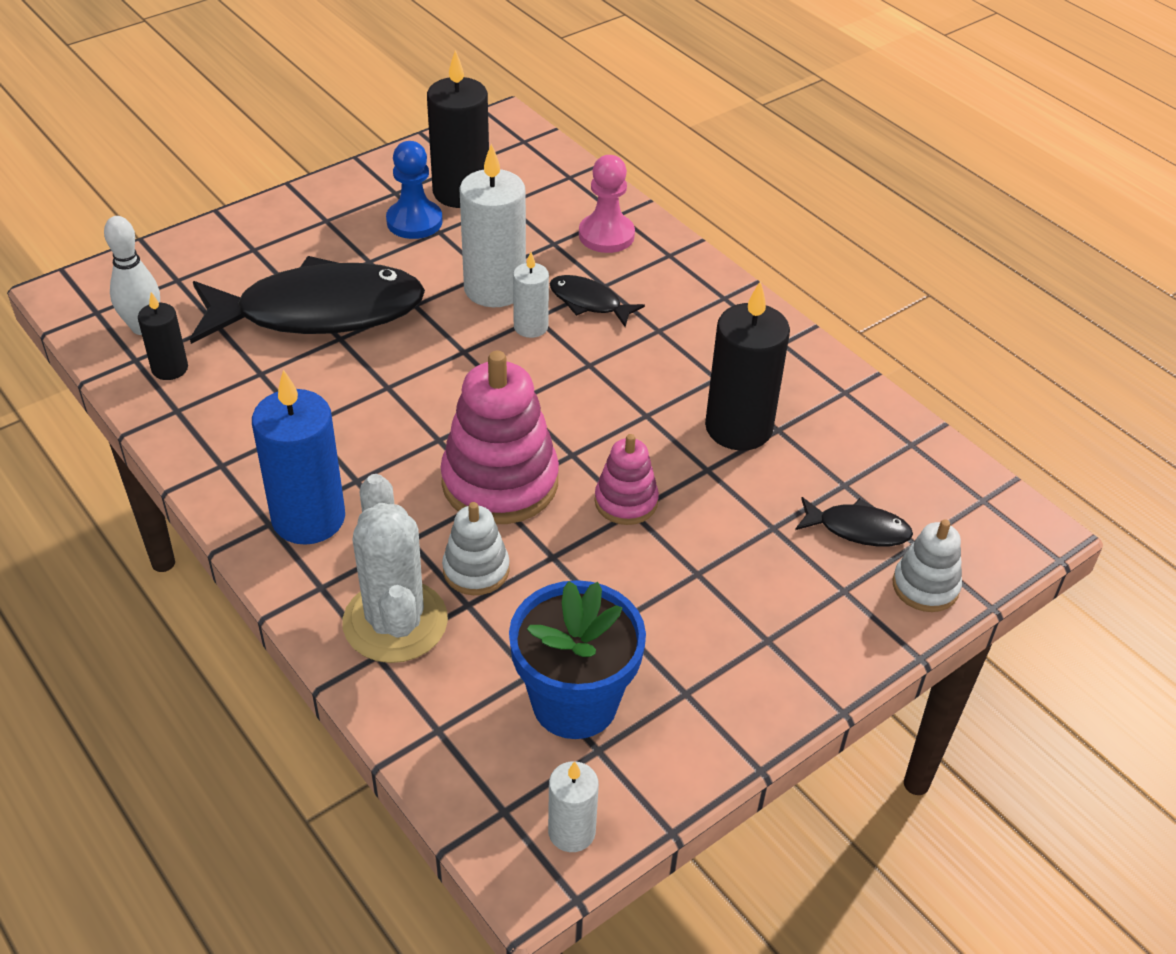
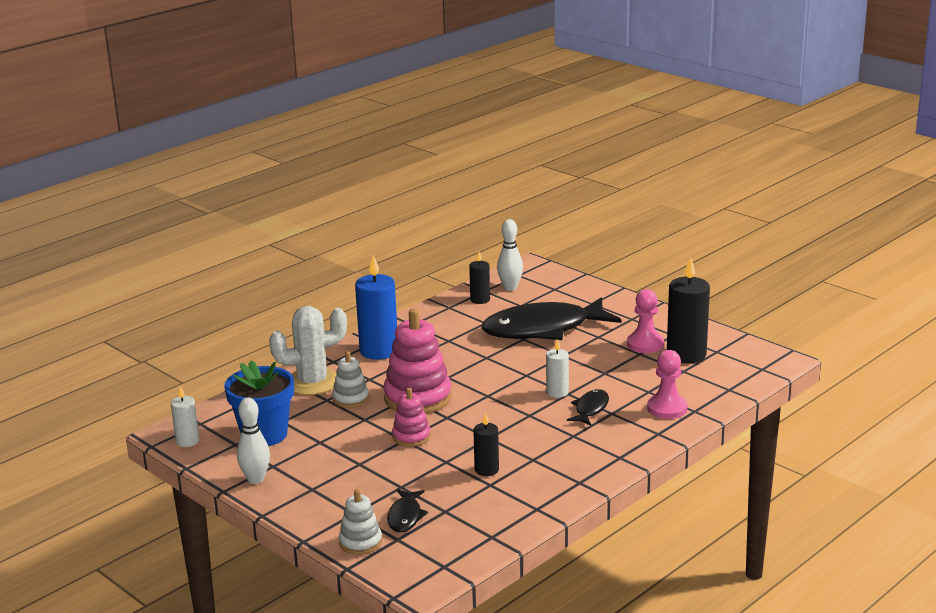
camera: 85 degrees right, 20 degrees down
(319, 312) = (543, 329): black fish -> black fish turned 90 degrees clockwise
(414, 222) = (645, 344): blue pawn -> pink pawn
(494, 289) = (589, 377): white candle -> none
(728, 719) = (256, 479): none -> white bowling pin
(738, 428) = (486, 470): black candle -> black candle, size x0.54

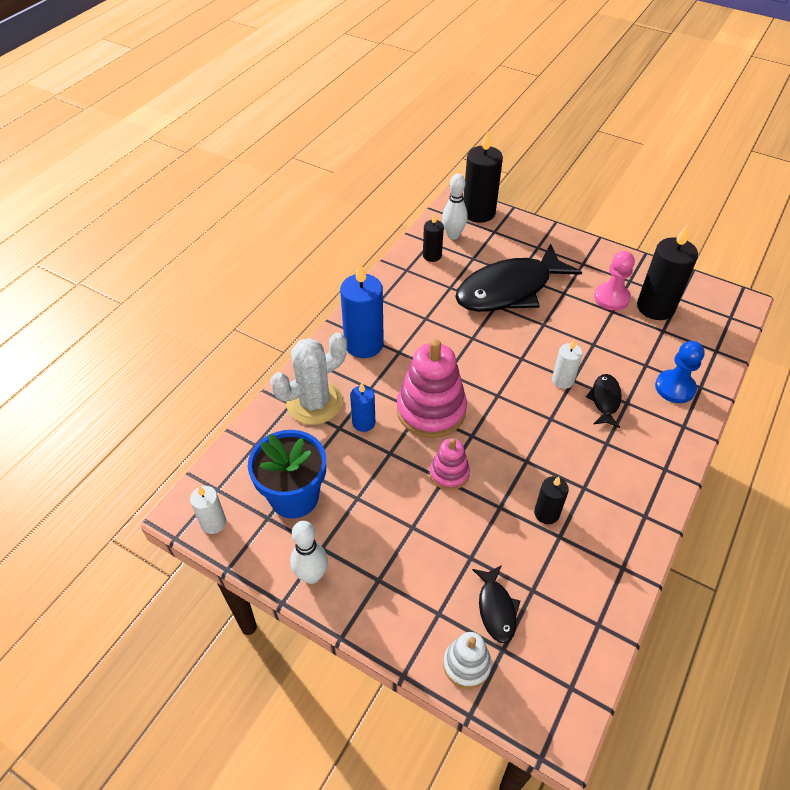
camera: 15 degrees left, 25 degrees up
(350, 399) = (363, 422): white stacking toy -> blue candle
(546, 274) = (478, 212): none -> black candle
(667, 408) = (675, 388): pink pawn -> blue pawn

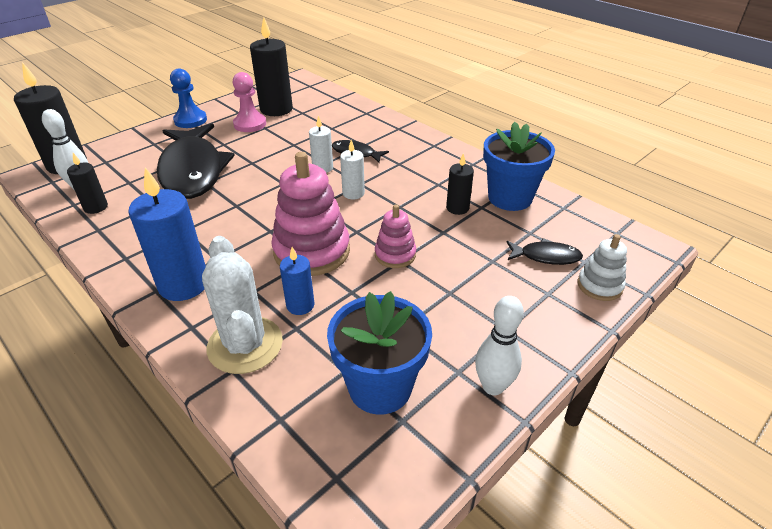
camera: 75 degrees left, 10 degrees down
(213, 523) = (392, 489): white candle -> white candle (353, 193)
(590, 563) = (510, 198): none -> blue flower pot
(675, 388) = (361, 122): blue pawn -> blue pawn (190, 120)

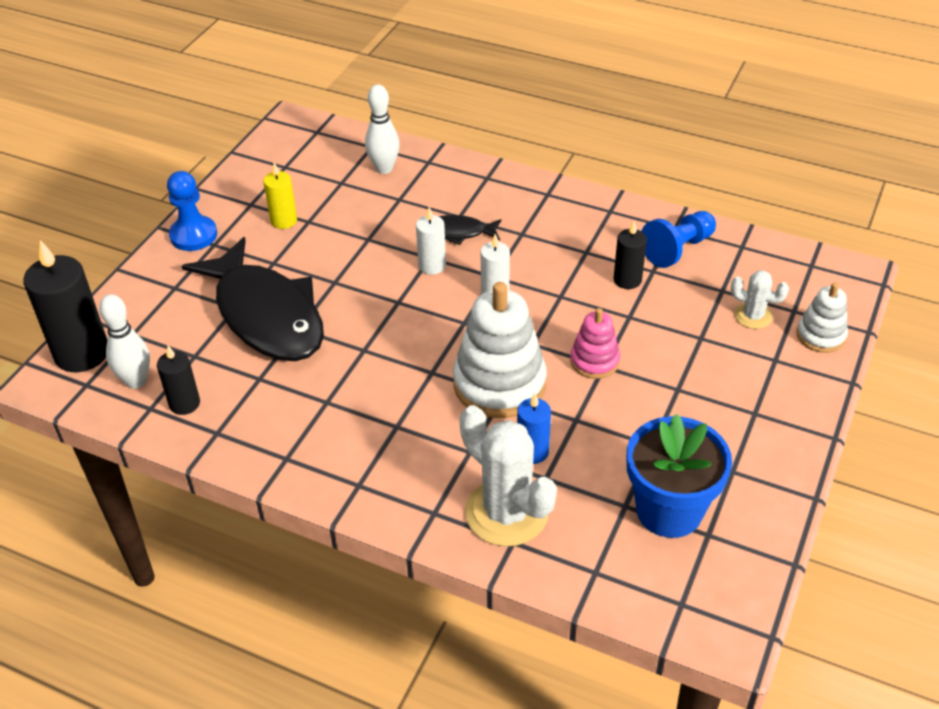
camera: 20 degrees left, 5 degrees up
(183, 284) = (384, 468): blue candle -> none
(250, 124) = (284, 221): pink pawn -> yellow candle
(276, 109) = (301, 186): black candle -> none
(312, 251) = (499, 384): pink stacking toy -> white stacking toy
(493, 386) = (771, 475): white bowling pin -> white bowling pin (384, 168)
(510, 198) = (678, 249): blue flower pot -> blue pawn
(546, 256) = (753, 316): black fish -> white cactus

